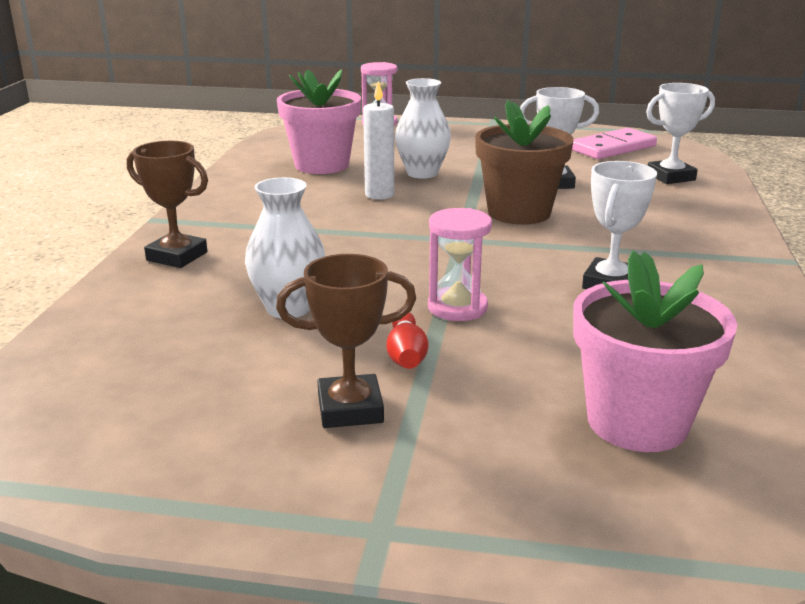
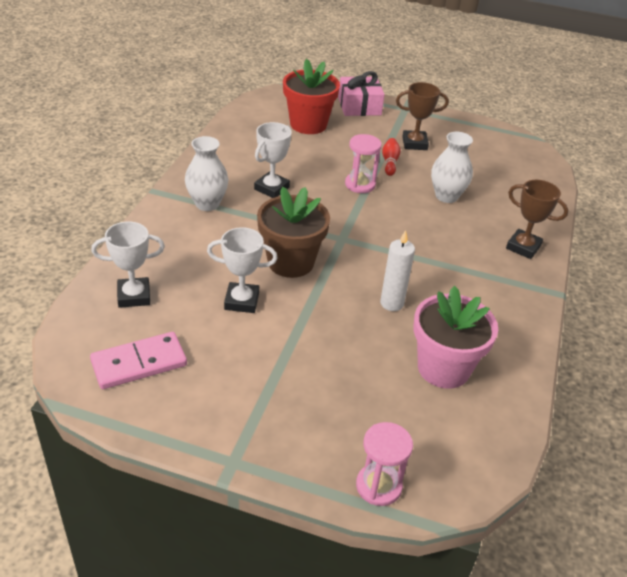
camera: 175 degrees left, 15 degrees up
(422, 173) = (350, 336): white vase -> white vase (207, 204)
(530, 512) = (359, 106): none -> pink gift
(637, 422) = (308, 124): pink flower pot -> red flower pot

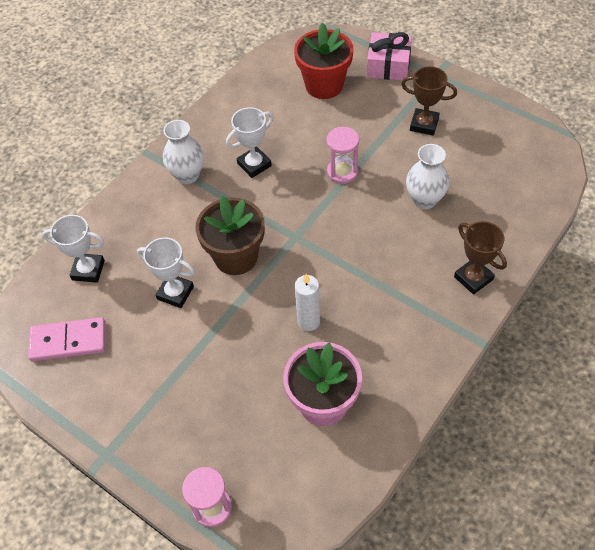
camera: 25 degrees right, 15 degrees up
(390, 162) = (386, 147): red bowling pin -> none

